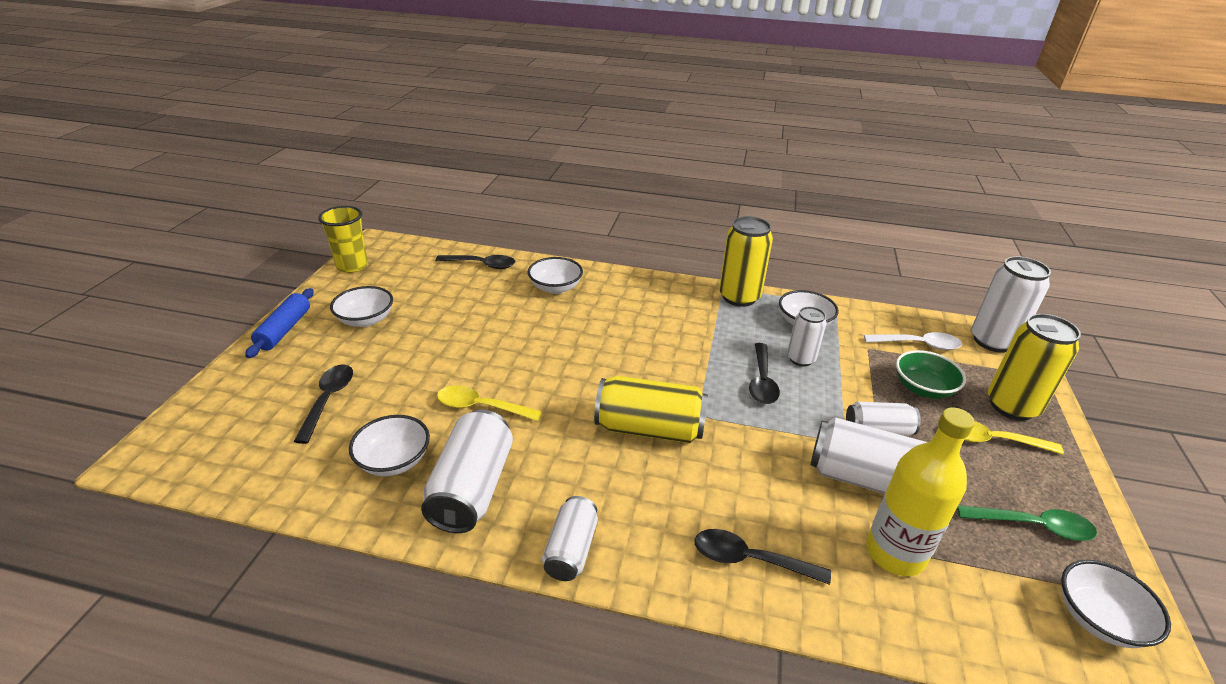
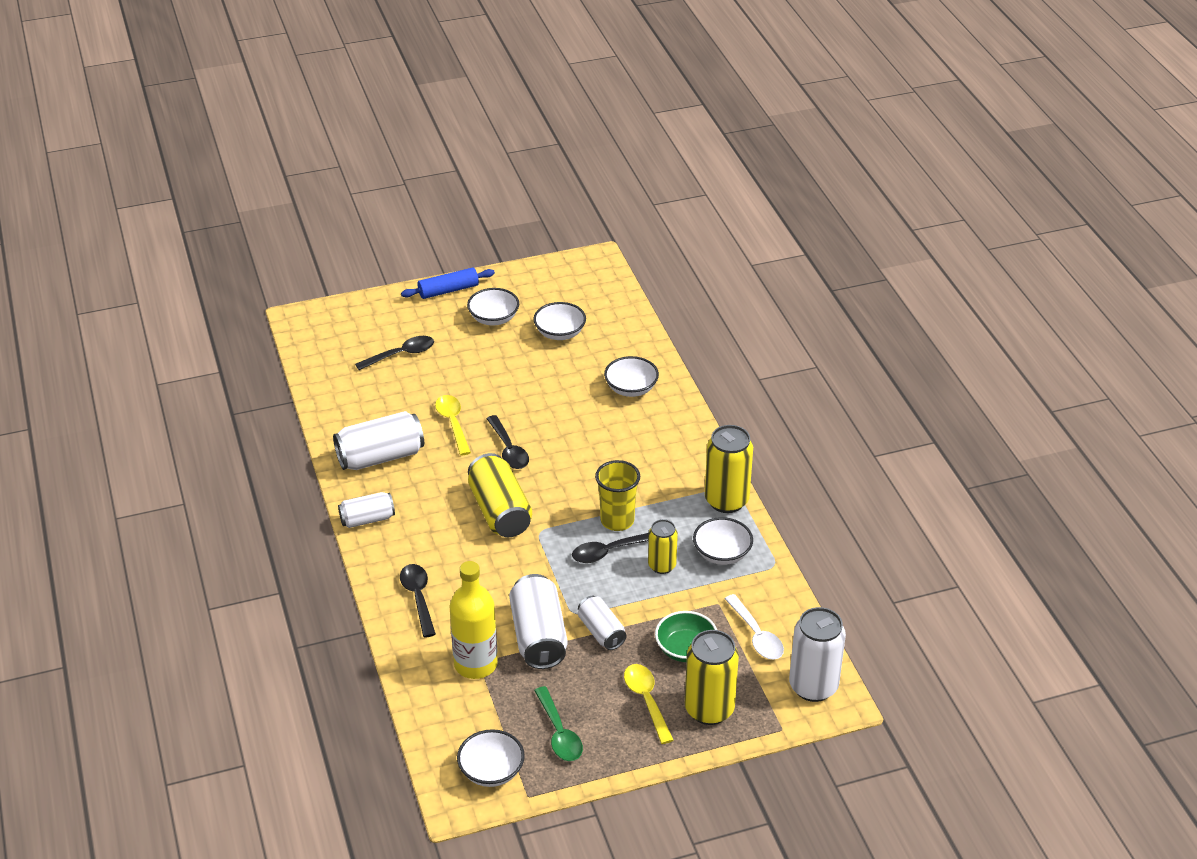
camera: 60 degrees right, 5 degrees up
(352, 266) = (552, 269): yellow cup -> yellow cup (617, 520)
(394, 461) = (375, 413): white bowl -> white bowl (560, 333)
(482, 265) = (623, 332): black spoon -> black spoon (508, 449)
(801, 359) = (662, 565): white can -> yellow can

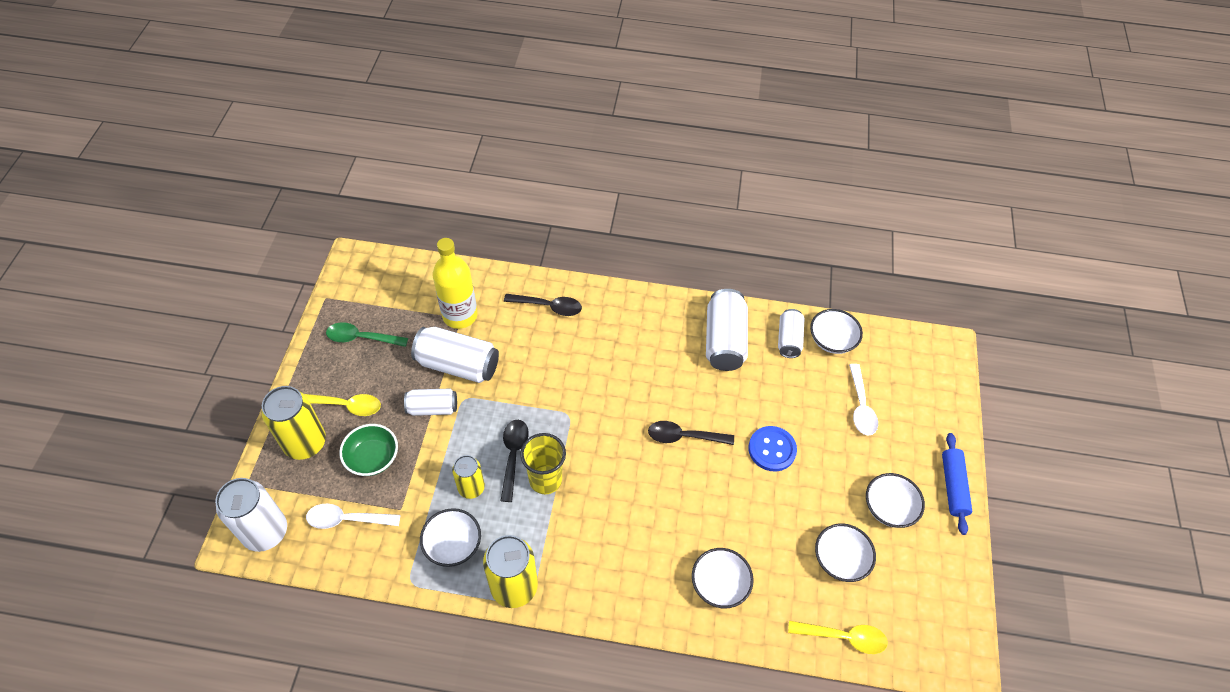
camera: 115 degrees right, 15 degrees up
(367, 519) = (653, 306): white can -> white can (788, 339)
(401, 354) = (861, 406): black spoon -> white spoon
(453, 423) = (741, 408): yellow spoon -> yellow spoon (843, 637)
(484, 394) = (772, 449): none -> blue button
(491, 771) = (361, 287): white bowl -> white bowl (832, 340)
(500, 511) = (610, 397): yellow can -> none

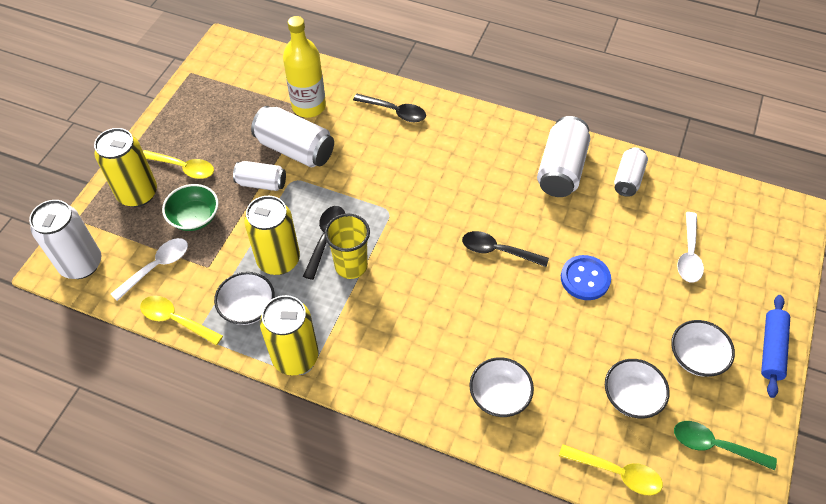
camera: 15 degrees right, 0 degrees up
(347, 519) = (157, 267): white spoon -> white spoon turned 120 degrees clockwise
(361, 338) = (213, 112): green spoon -> green spoon (714, 446)
(382, 573) = (176, 320): none -> yellow spoon
(471, 488) = (278, 260): yellow can -> yellow can, size x1.64
(832, 340) = (673, 187): white bowl -> none

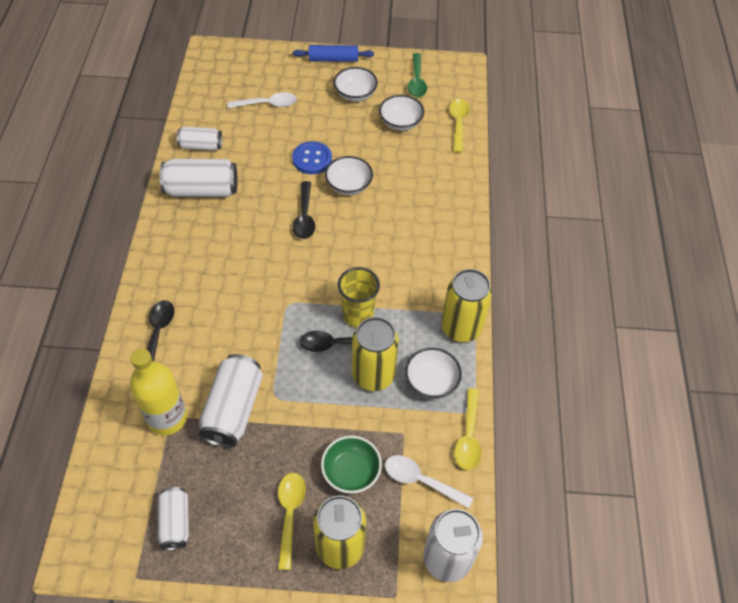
camera: 110 degrees left, 0 degrees up
(261, 183) = (288, 425): white can -> white can (175, 522)
(499, 395) = (433, 191): white bowl -> white bowl (348, 185)

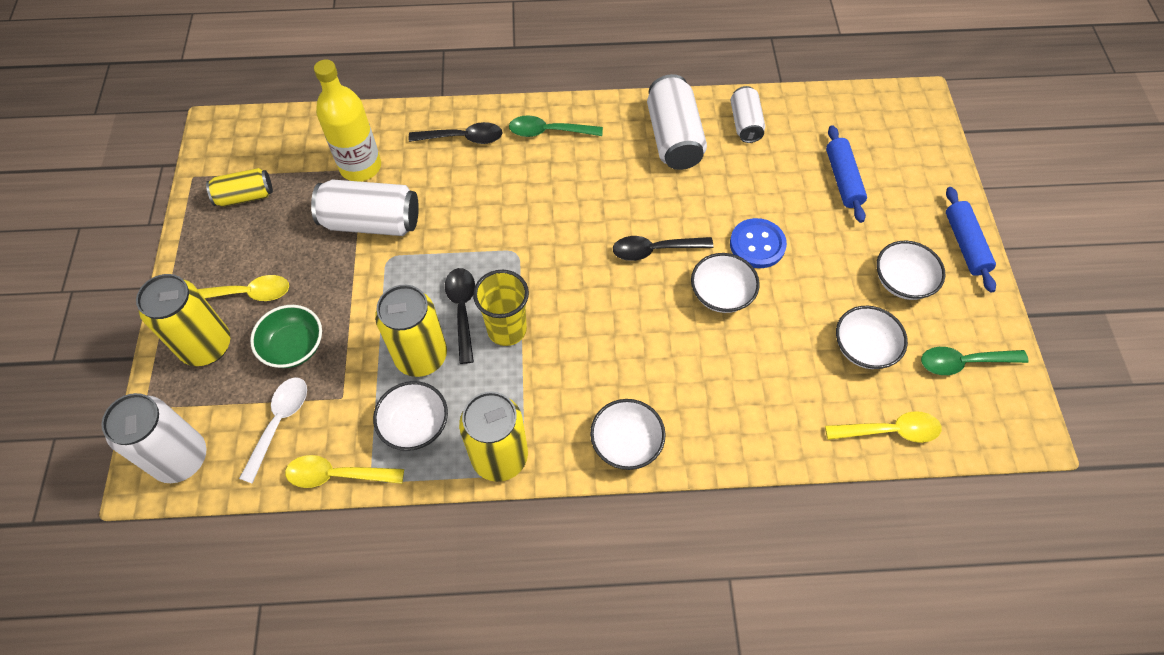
camera: 85 degrees right, 5 degrees up
(170, 270) = (549, 132): none -> green spoon
(175, 522) = (245, 196): white can -> yellow can
(267, 104) = (843, 179): white spoon -> blue rolling pin
(456, 254) = (626, 442): none -> white bowl

